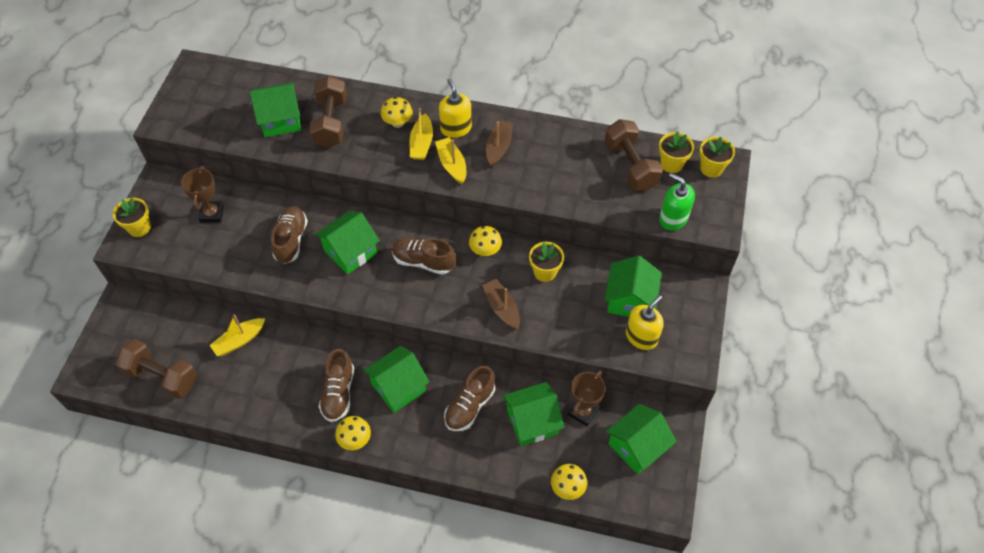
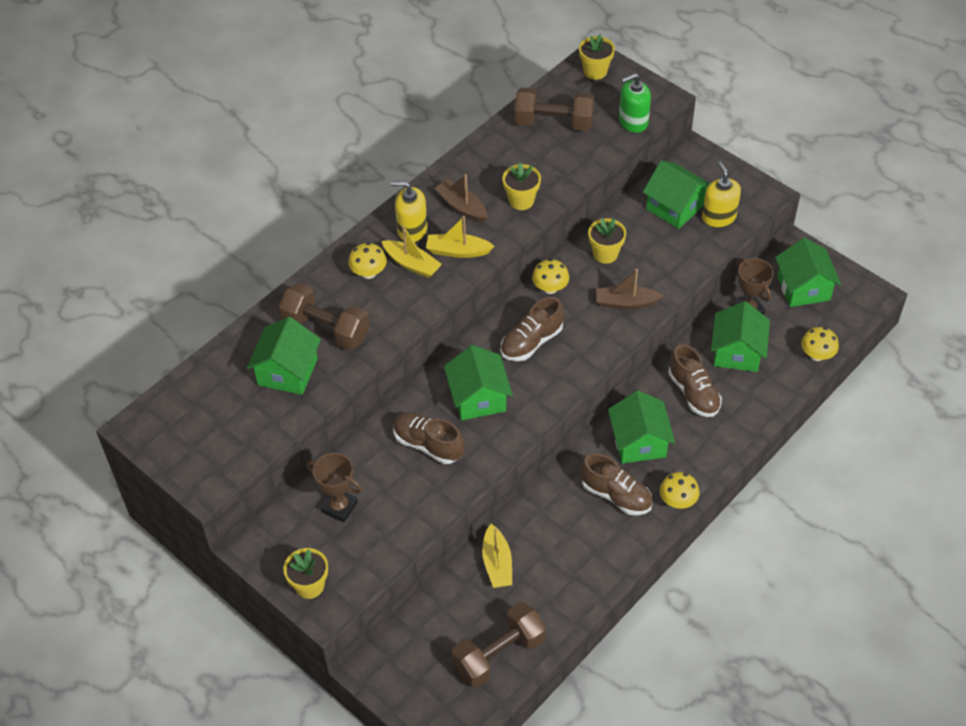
camera: 60 degrees left, 5 degrees down
(671, 164) = (571, 94): yellow flower pot -> yellow flower pot (521, 200)

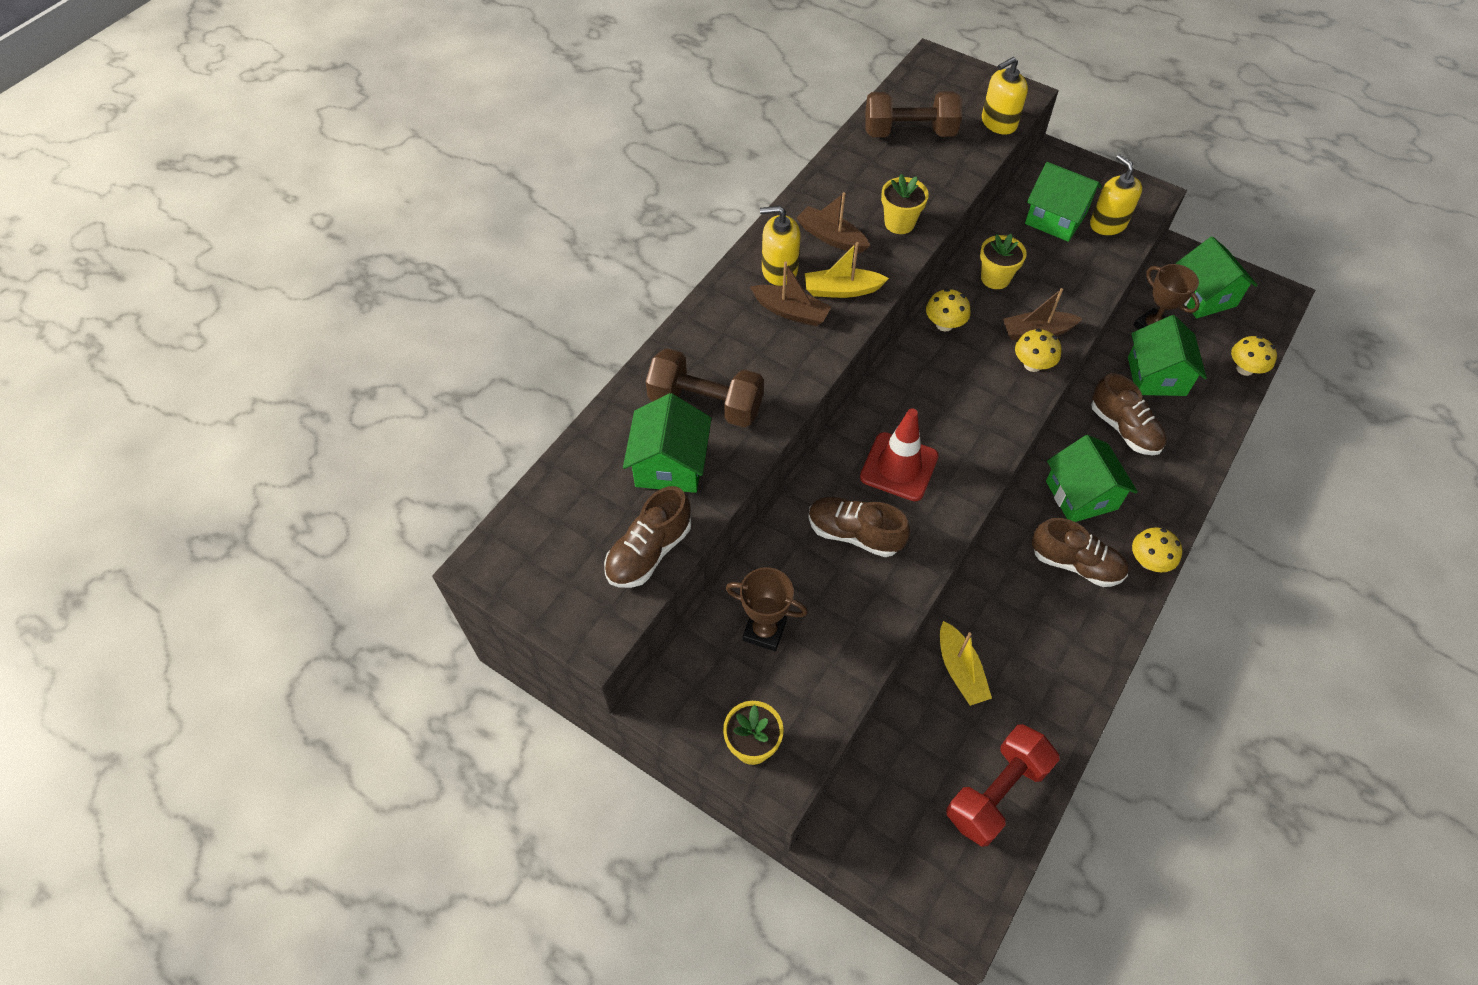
camera: 10 degrees left, 5 degrees up
(368, 273) = (740, 328): yellow mushroom -> yellow mushroom (1032, 364)
(412, 264) = (791, 311): yellow boat -> brown boat
(478, 398) = (899, 467): green house -> red traffic cone
(498, 654) = (996, 792): brown dumbbell -> red dumbbell
(531, 342) = (942, 391): brown shoe -> brown shoe (649, 552)
(595, 71) = (938, 73): yellow flower pot -> none
(633, 121) = (998, 123): green soap dispenser -> yellow soap dispenser

